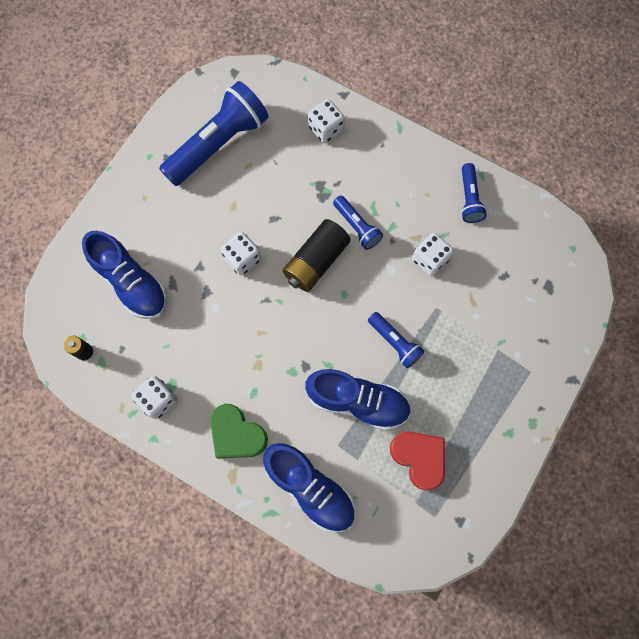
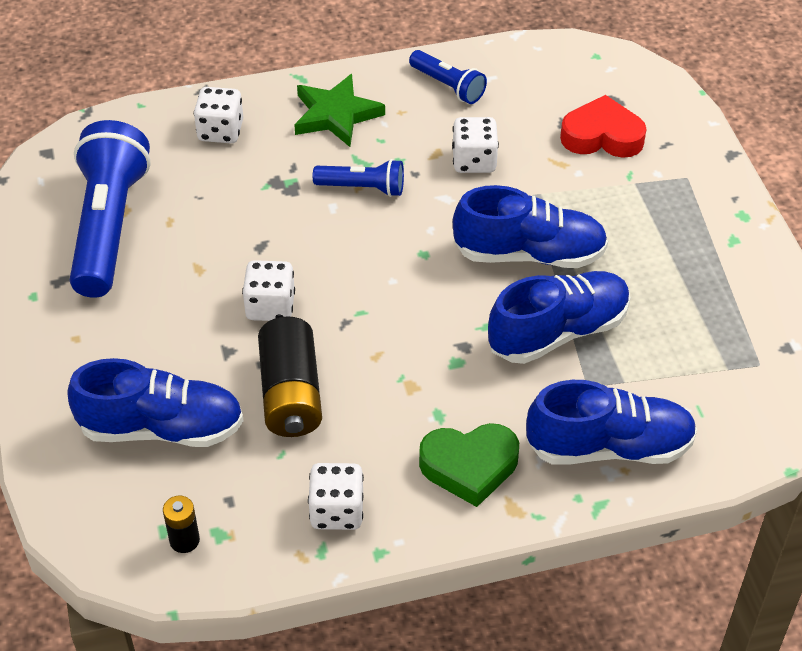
camera: 45 degrees left, 25 degrees down
(316, 261) = (357, 248): black battery -> black battery (290, 394)
(392, 168) = (336, 115): none -> green star
(394, 342) = (529, 254): blue flashlight -> blue shoe
(419, 458) = (680, 329): red heart -> red heart (602, 136)

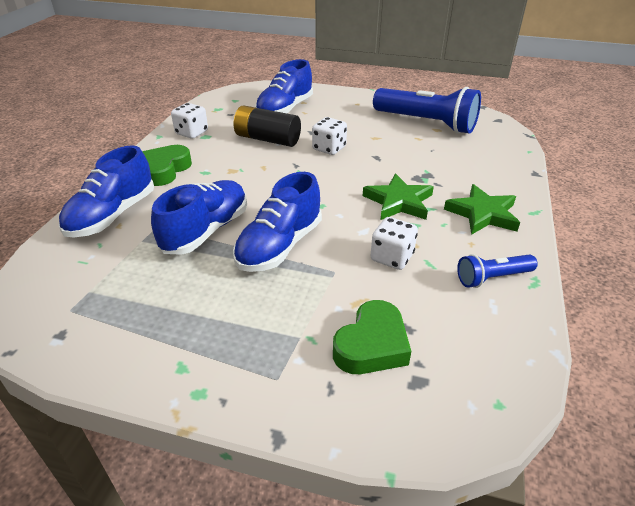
camera: 120 degrees right, 10 degrees down
(184, 540) = (224, 102): black battery -> none
(220, 131) = (488, 169): white dice -> none
(363, 188) = (398, 202): blue flashlight -> green star
(558, 332) = (206, 231): blue shoe -> blue shoe turned 150 degrees counterclockwise
(602, 136) = (372, 345): red heart -> green heart

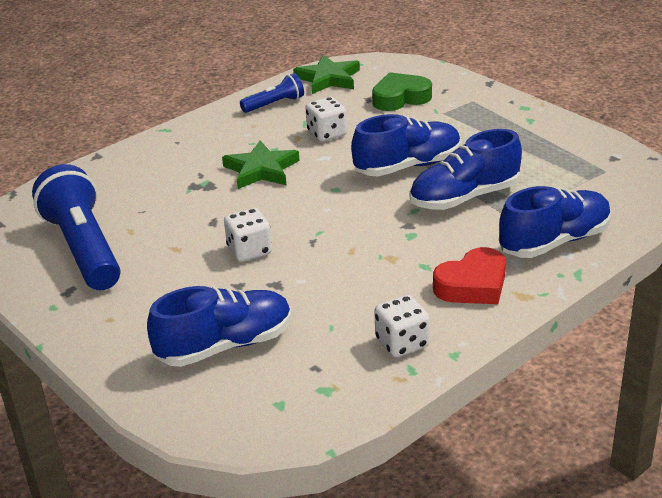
camera: 145 degrees left, 5 degrees down
(165, 170) = (472, 285): green heart -> red heart
(267, 139) = (308, 292): black battery -> none
(482, 214) = (208, 140): green star -> green star (328, 78)
(492, 278) = (274, 104): blue flashlight -> blue flashlight turned 45 degrees counterclockwise

